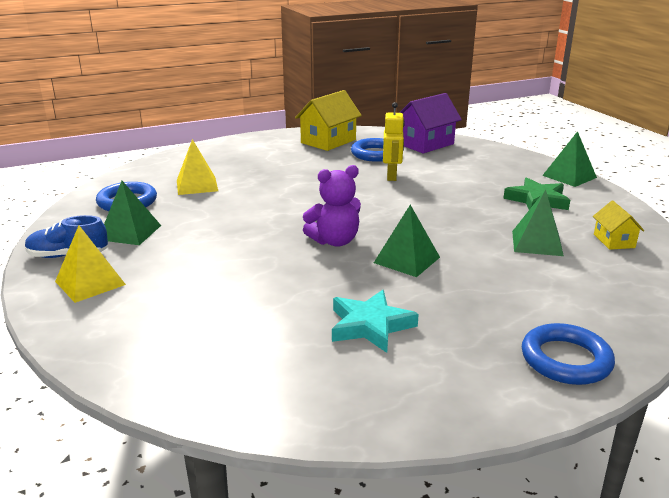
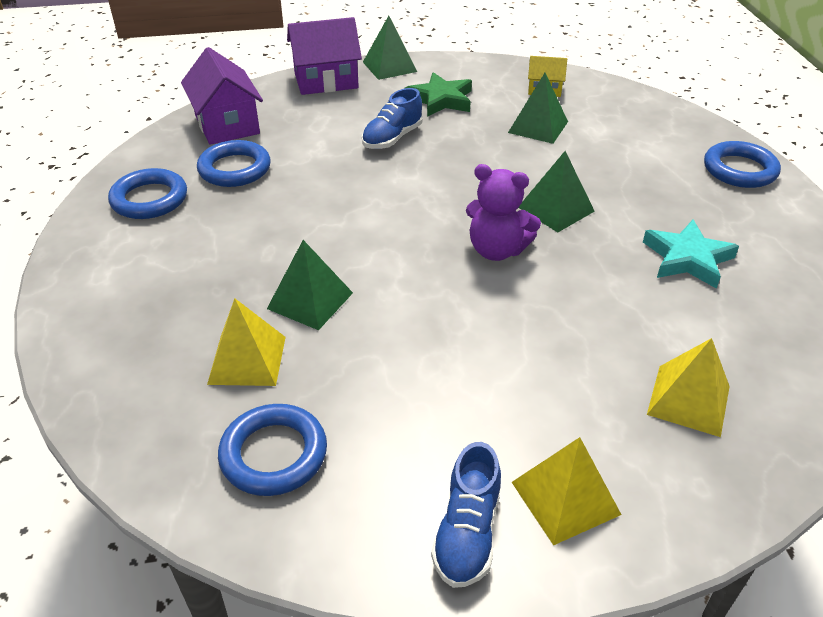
camera: 75 degrees left, 15 degrees up
(130, 232) = (404, 450): green pyramid -> green pyramid (310, 300)
(182, 327) = (689, 400): none -> yellow pyramid
(328, 141) = (149, 199): yellow house -> blue ring
(335, 241) = (497, 250): purple teddy bear -> purple teddy bear turned 120 degrees clockwise
(392, 176) = (323, 172): yellow robot -> none
(457, 190) = (392, 138): none -> blue shoe
(517, 160) = (326, 81): none -> purple house

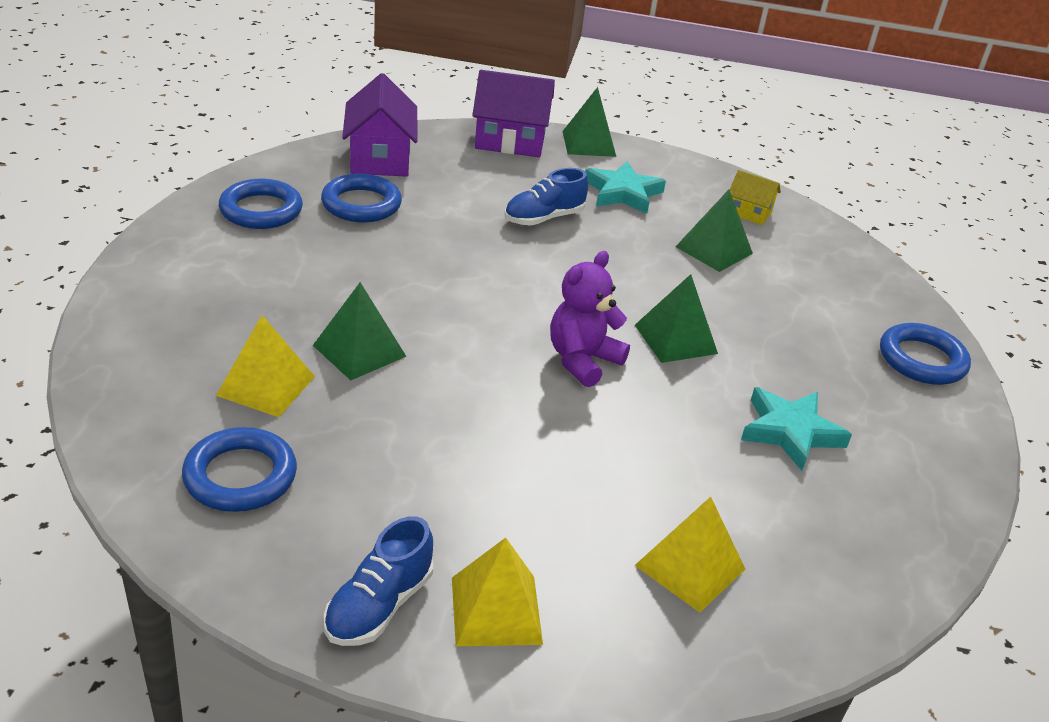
camera: 15 degrees right, 5 degrees down
(441, 100) = (623, 193): green star -> turquoise star
(497, 250) = (582, 360): purple teddy bear -> purple teddy bear turned 90 degrees clockwise

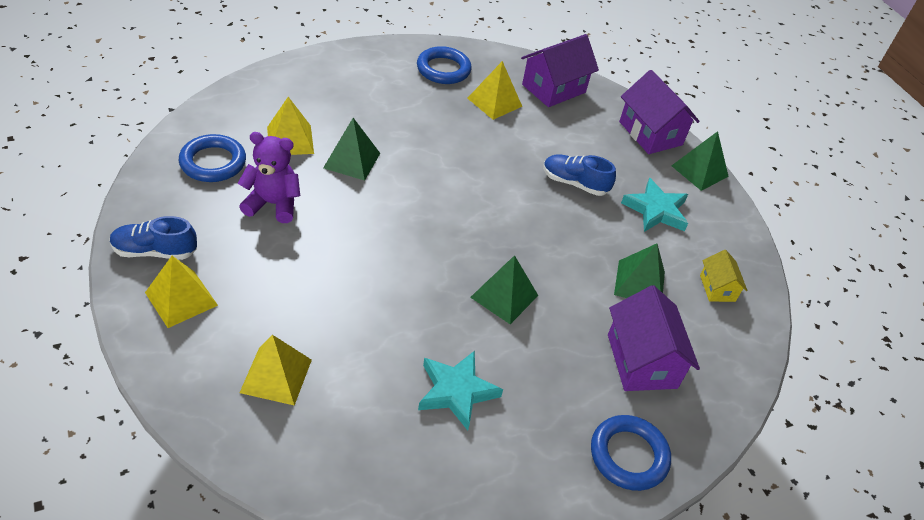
camera: 55 degrees right, 10 degrees up
(361, 204) = (494, 102): blue ring -> yellow pyramid
(582, 360) = (434, 257): purple teddy bear -> purple teddy bear (273, 204)
(813, 297) = (641, 361): none -> purple house

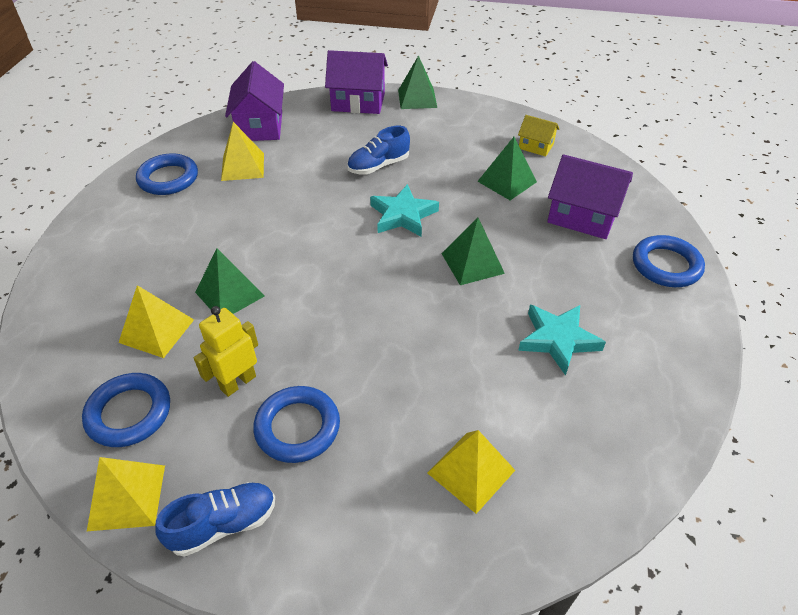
camera: 50 degrees left, 0 degrees up
(155, 251) = (223, 524): blue shoe -> blue shoe turned 150 degrees counterclockwise
(181, 299) = (314, 522): yellow pyramid -> yellow pyramid (127, 497)
(254, 254) = (297, 427): none -> blue ring
(273, 204) = (238, 382): purple teddy bear -> yellow robot
(656, 210) = (440, 138): turquoise star -> turquoise star (403, 215)

